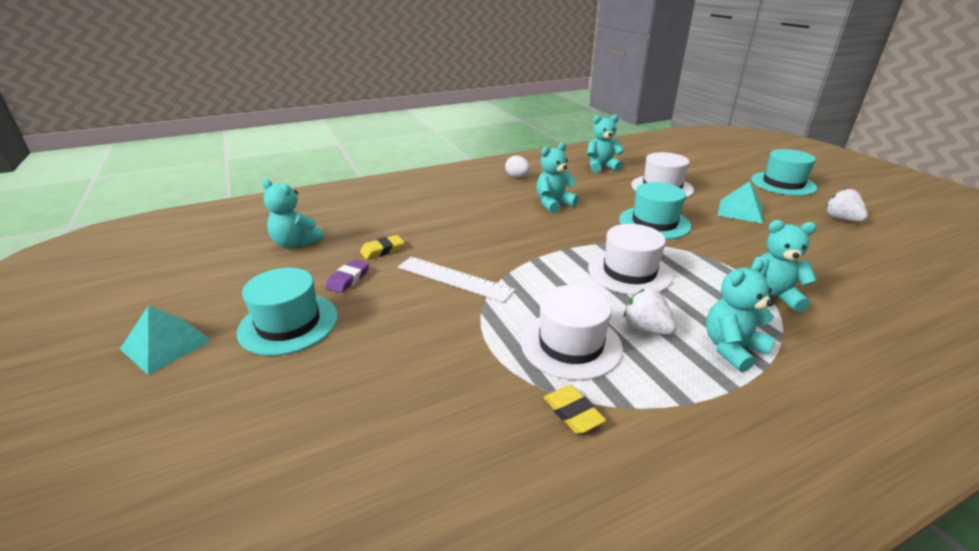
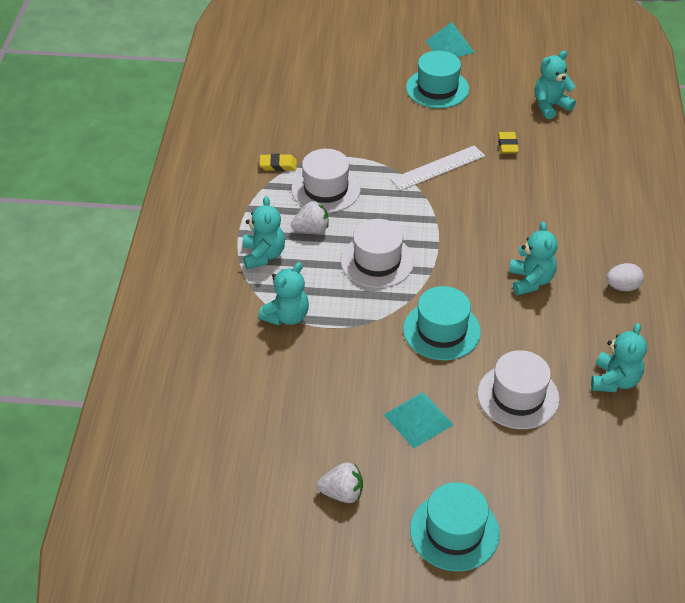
camera: 120 degrees right, 15 degrees up
(348, 279) = (474, 120): purple eraser -> none

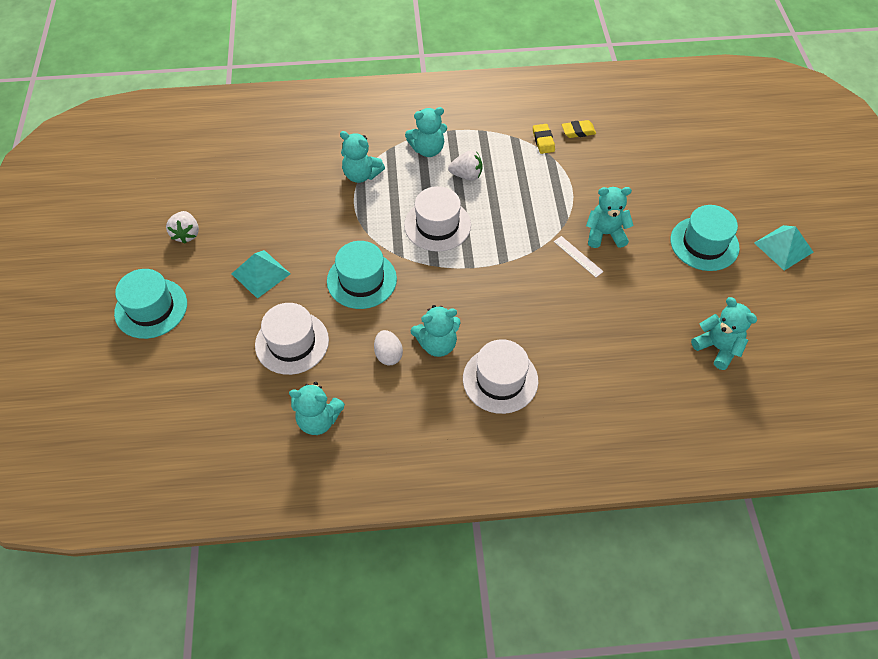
camera: 80 degrees right, 10 degrees up
(311, 229) = (466, 175): white strawberry -> white strawberry turned 60 degrees counterclockwise
(326, 189) = (521, 177): white hat -> white hat (500, 380)
(414, 146) = (605, 234): none -> turquoise teddy bear
(438, 168) = (578, 256): white ruler -> white ruler, size x0.58
(507, 145) = (634, 312): yellow eraser -> yellow eraser (578, 131)
(622, 287) = (445, 425): white egg -> white egg (388, 355)

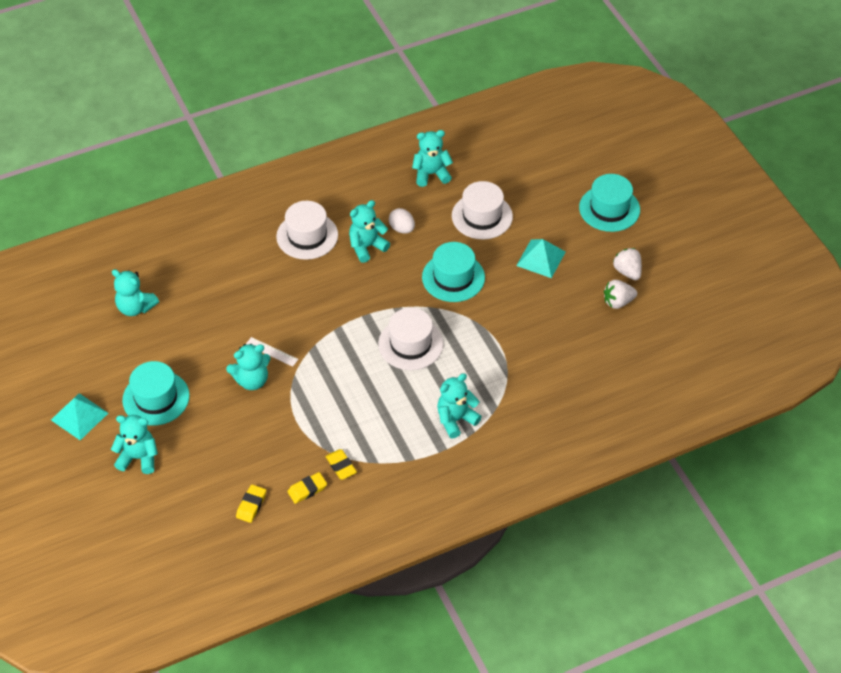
camera: 160 degrees right, 5 degrees down
(361, 175) = (507, 372): turquoise teddy bear -> turquoise teddy bear (138, 458)
(466, 175) = (404, 402): white strawberry -> white strawberry (618, 302)
(629, 132) = (251, 505): none -> yellow eraser

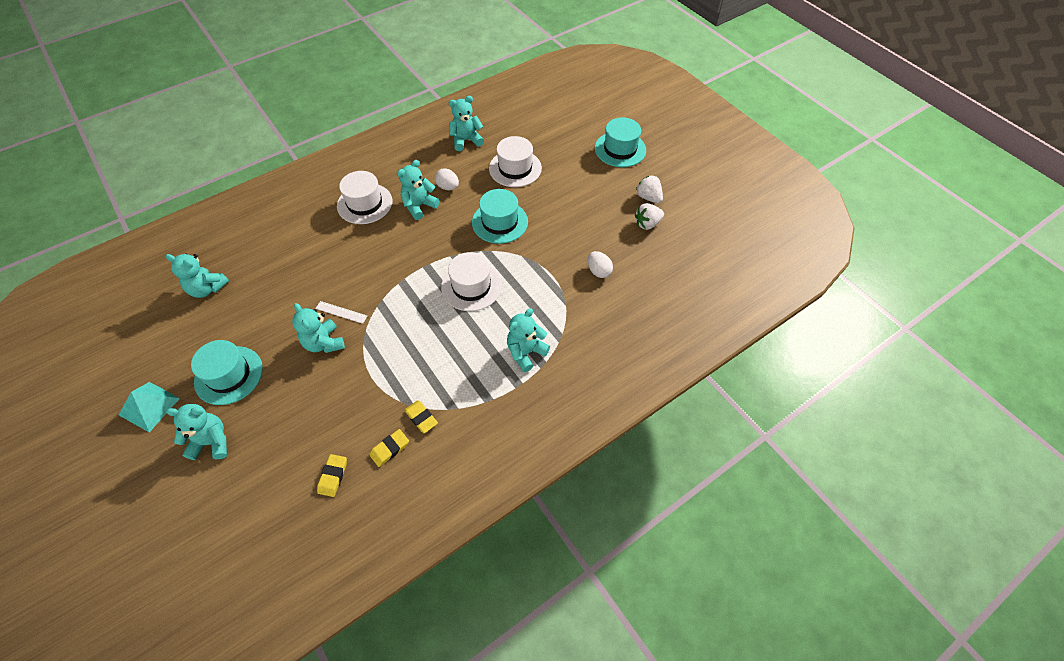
camera: 10 degrees left, 5 degrees up
(252, 380) = (324, 343): turquoise teddy bear -> turquoise teddy bear turned 90 degrees clockwise
(541, 258) = (572, 196): turquoise pyramid -> none
(551, 347) = (598, 271): none -> white egg

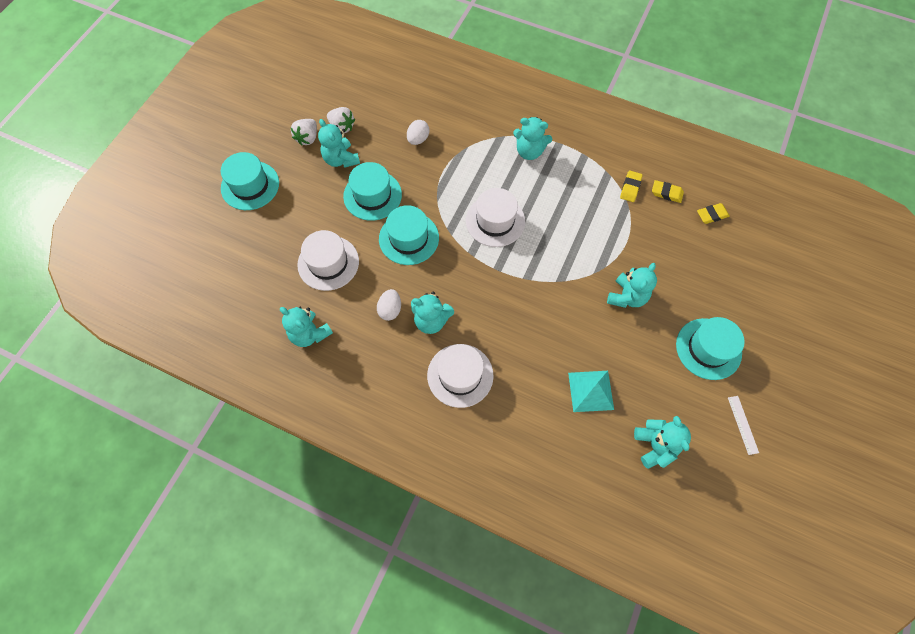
camera: 120 degrees left, 10 degrees up
(149, 406) = (779, 388): turquoise pyramid -> turquoise pyramid (590, 391)
(211, 442) = (760, 314): turquoise teddy bear -> turquoise teddy bear (341, 159)
(341, 312) = (591, 304): white ruler -> white ruler (742, 424)
(558, 216) = (372, 195): none -> turquoise hat

